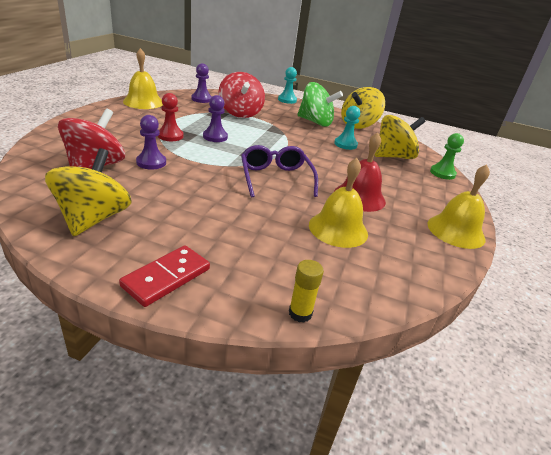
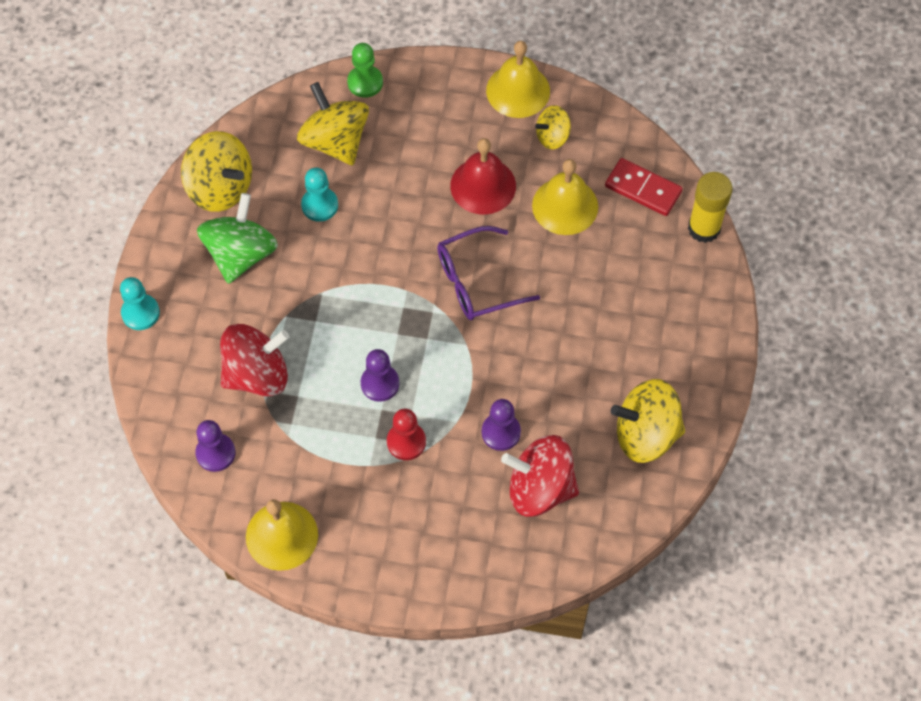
camera: 95 degrees left, 30 degrees up
(166, 277) = (703, 337): red domino -> red domino (643, 189)
(300, 313) = (704, 228): yellow glue stick -> yellow glue stick, size x1.63
(411, 238) = (552, 136): none -> yellow spinning top

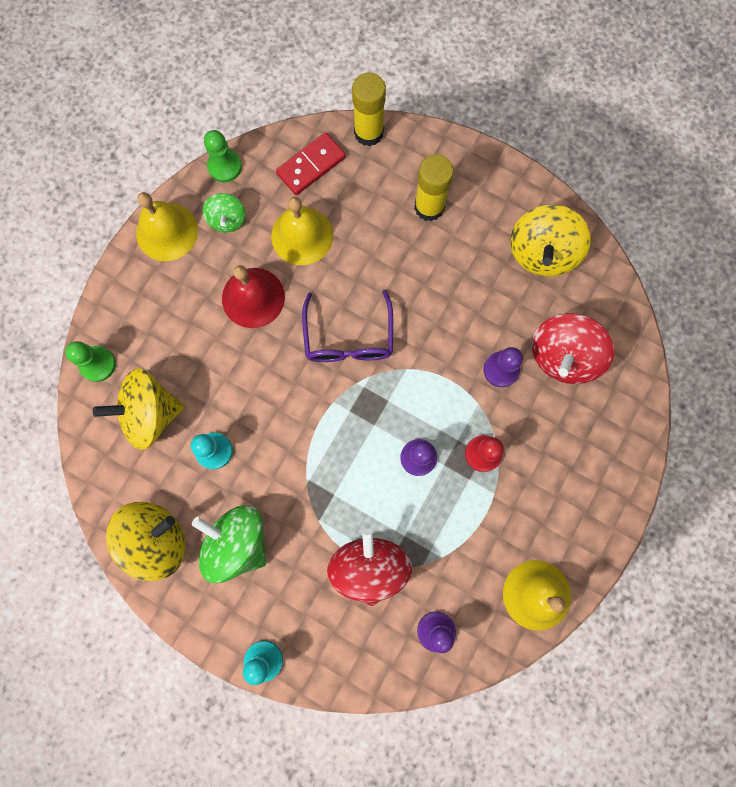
camera: 70 degrees left, 15 degrees up
(552, 136) = (227, 220): yellow spinning top -> green spinning top
(607, 115) = (224, 166): none -> green pawn
(647, 310) = (429, 207): none -> yellow glue stick

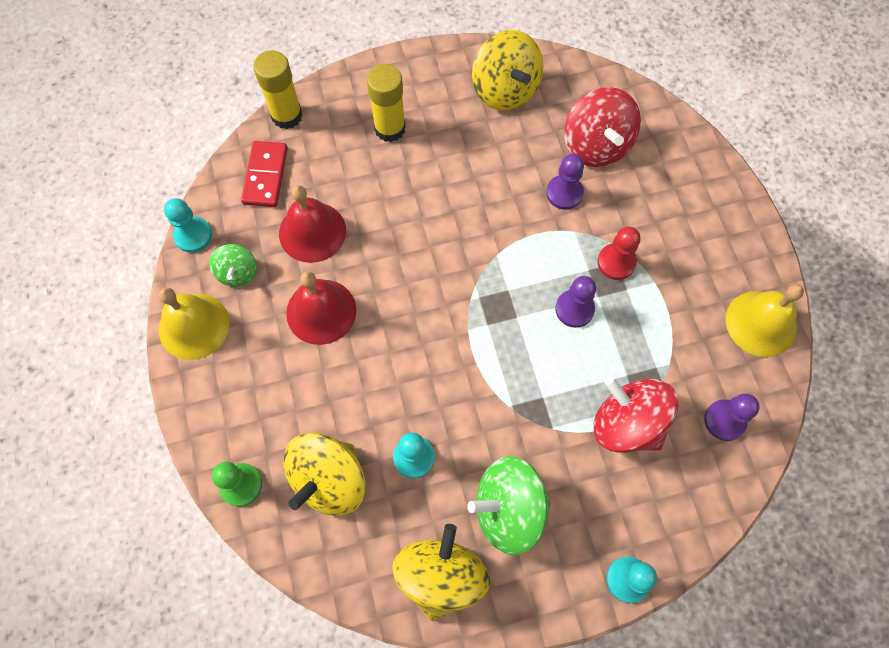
camera: 45 degrees left, 10 degrees down
(224, 166) = (193, 235): green pawn -> turquoise pawn
(227, 220) = (238, 273): green spinning top -> green spinning top turned 45 degrees clockwise
(302, 235) = (312, 232): yellow bell -> red bell
(348, 338) = (429, 273): purple glasses -> none

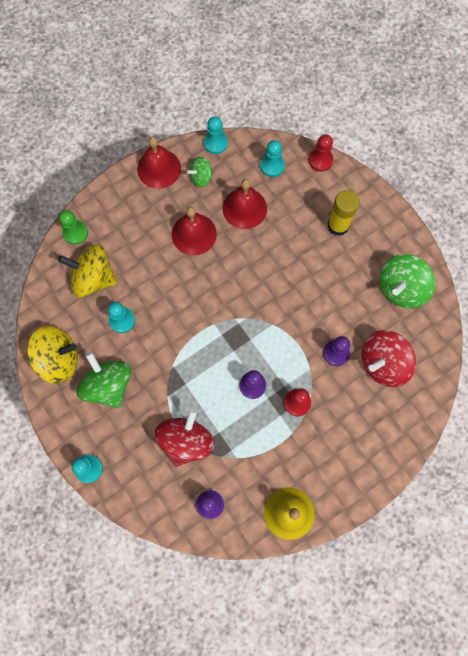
camera: 70 degrees right, 5 degrees up
(194, 326) = (159, 168): yellow bell -> red bell
(265, 176) = (272, 166): red domino -> turquoise pawn
(287, 116) = (320, 160): yellow glue stick -> red pawn
(505, 90) = (401, 288): yellow spinning top -> green spinning top

